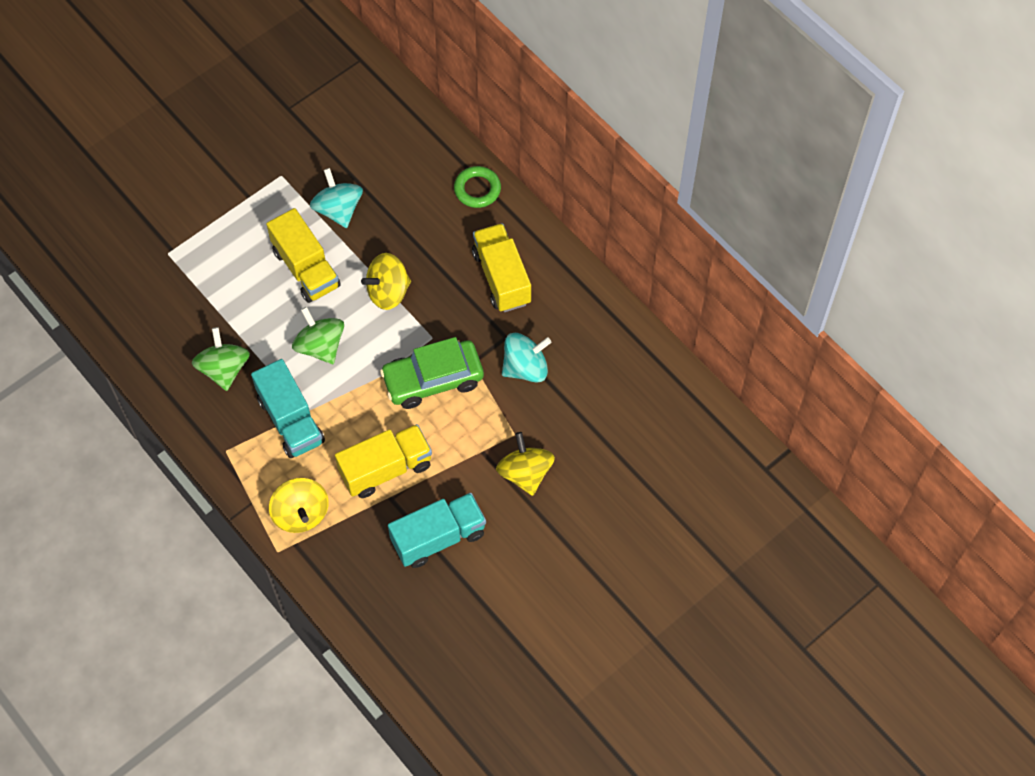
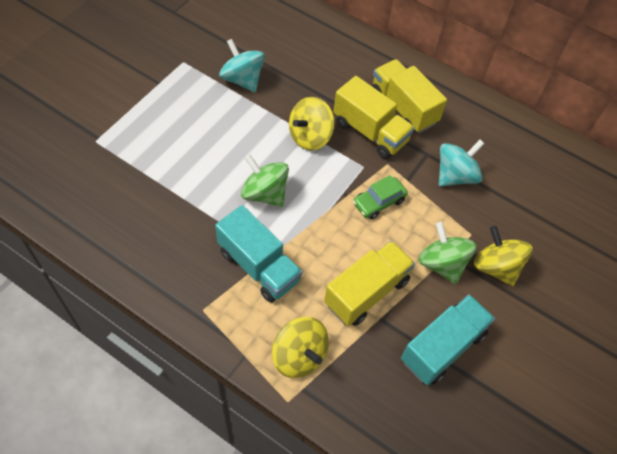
camera: 20 degrees left, 5 degrees down
(224, 369) = (178, 232): green spinning top -> green spinning top (442, 264)
(306, 268) = (229, 131): yellow truck -> yellow truck (370, 132)
(433, 380) = (379, 202): green car -> green car, size x0.58
(477, 189) = (355, 45): green ring -> none

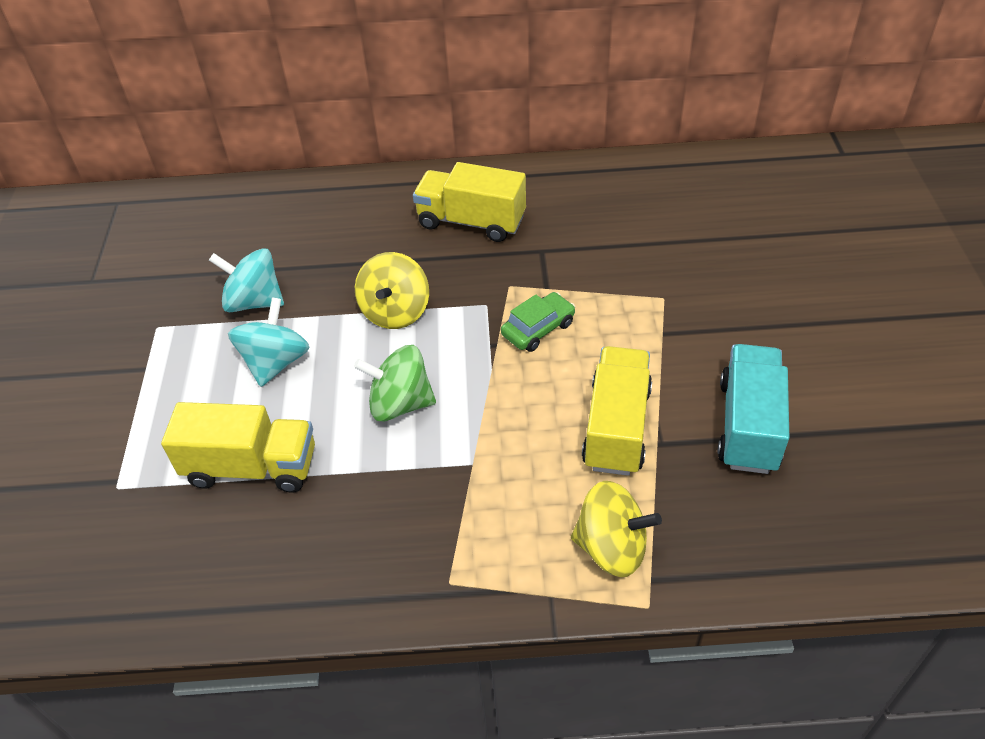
camera: 30 degrees left, 10 degrees down
(259, 266) = (470, 486): turquoise truck -> none
(370, 132) = (459, 266): yellow truck -> yellow truck (251, 467)
(379, 202) = (538, 329): green car -> green car turned 150 degrees counterclockwise
(442, 264) = (664, 345): green spinning top -> none
(455, 176) = (591, 253): turquoise spinning top -> turquoise spinning top (275, 362)
(496, 267) = (718, 312): yellow spinning top -> none

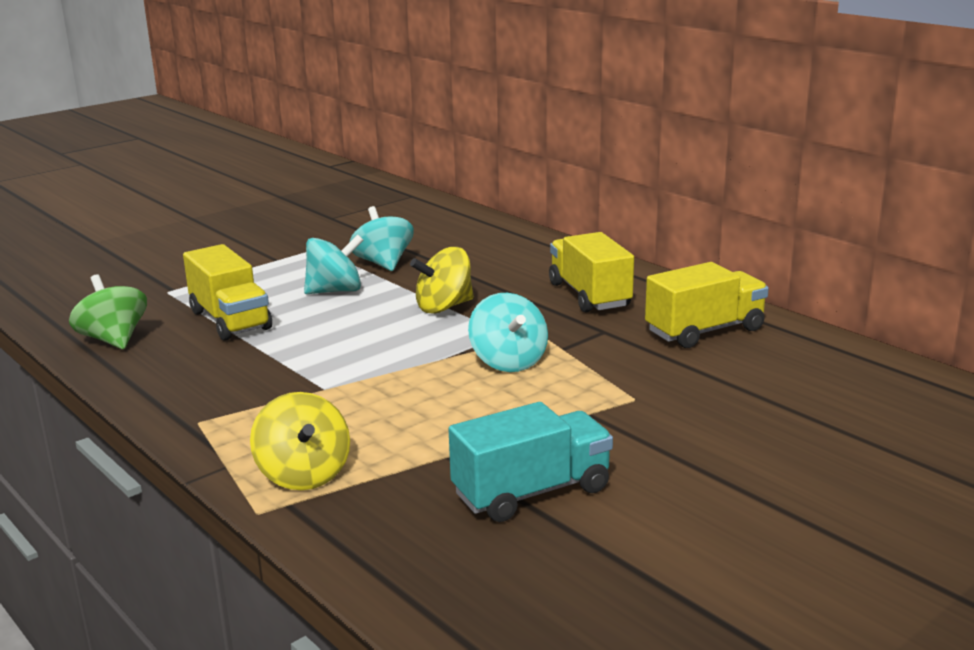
camera: 50 degrees right, 25 degrees down
(400, 404) = (352, 342): green spinning top -> green spinning top (113, 340)
(538, 329) = (508, 361): green car -> turquoise spinning top
(616, 427) = (442, 431): yellow truck -> yellow truck (705, 331)

